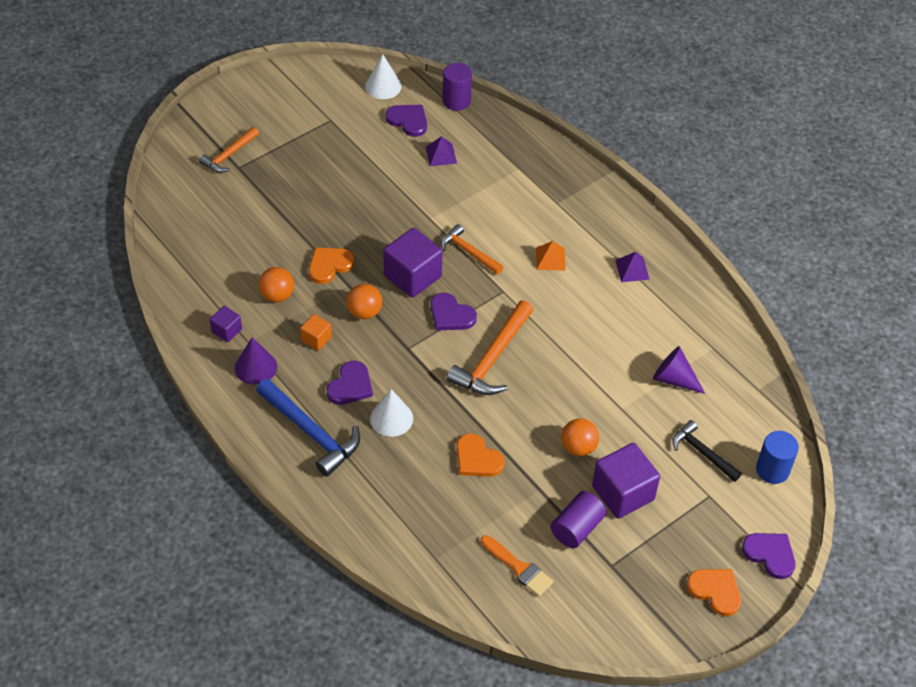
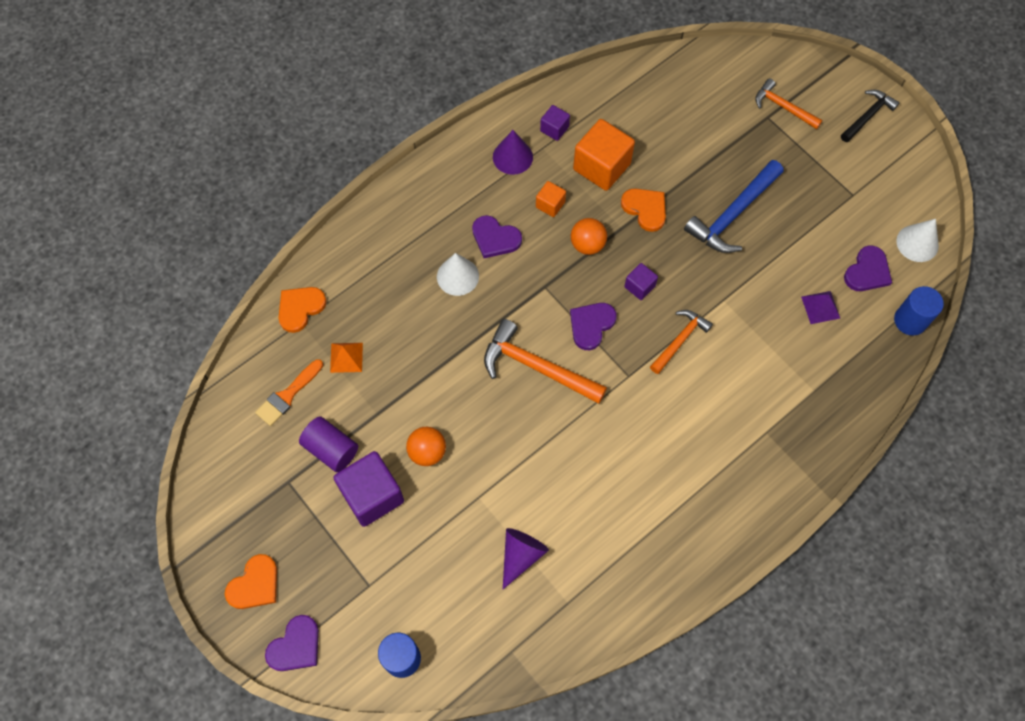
camera: 90 degrees right, 15 degrees up
(277, 295) = (601, 167): orange ball -> orange cube
(311, 432) = (439, 209): blue hammer -> blue hammer (733, 214)
(412, 276) = (639, 286): purple cube -> purple cube, size x0.51
(456, 101) = (910, 320): purple cylinder -> blue cylinder
(477, 459) = (412, 355): orange heart -> orange heart (300, 308)
(550, 259) = (680, 425): orange pyramid -> orange pyramid (346, 357)
(632, 269) = (675, 515): purple pyramid -> none
(702, 453) = (423, 581): black hammer -> black hammer (867, 116)

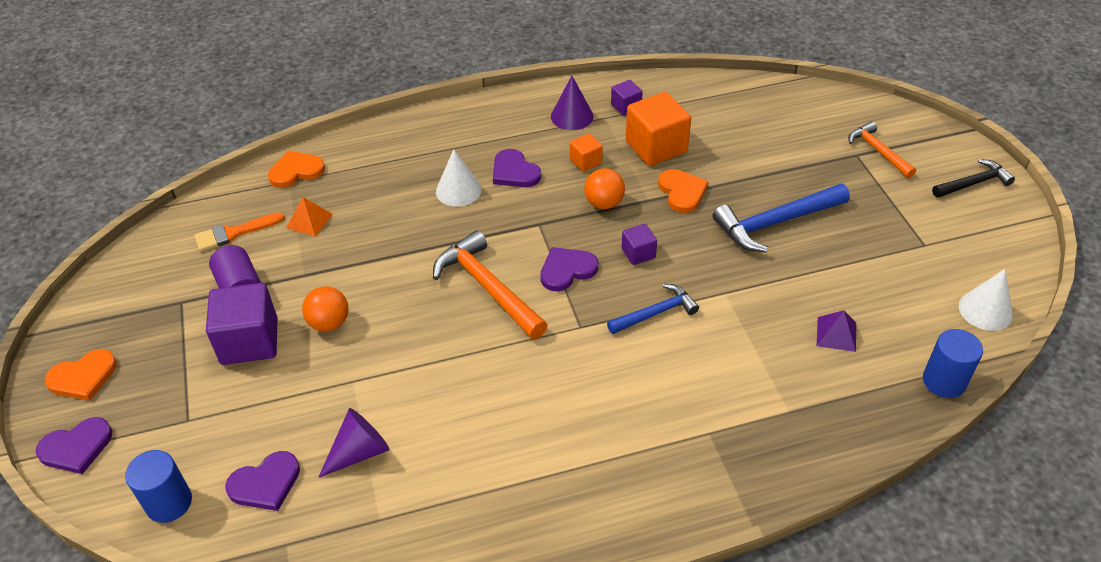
camera: 25 degrees right, 20 degrees down
(680, 340) = (655, 313): orange hammer -> blue hammer
(867, 271) = (910, 318): purple heart -> purple heart (265, 483)

